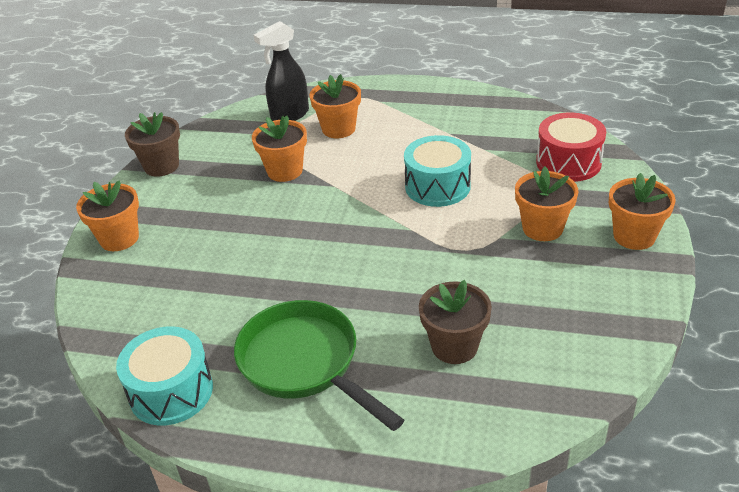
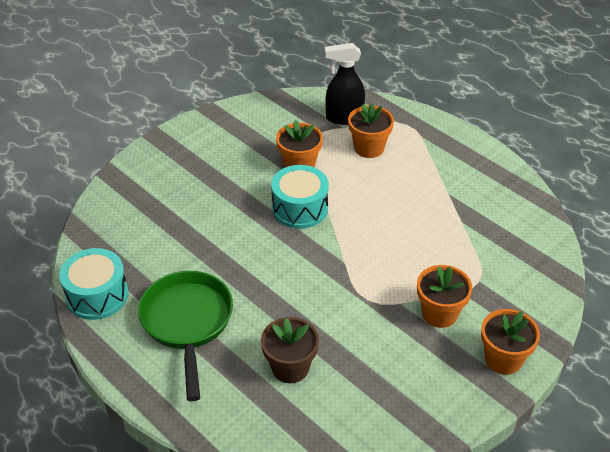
camera: 30 degrees right, 5 degrees up
(119, 238) = (151, 165): orange flower pot -> none
(161, 166) = (221, 119): brown flower pot -> none
(437, 186) = (396, 236): turquoise drum -> turquoise drum (300, 208)
(568, 162) = (517, 269): red drum -> none

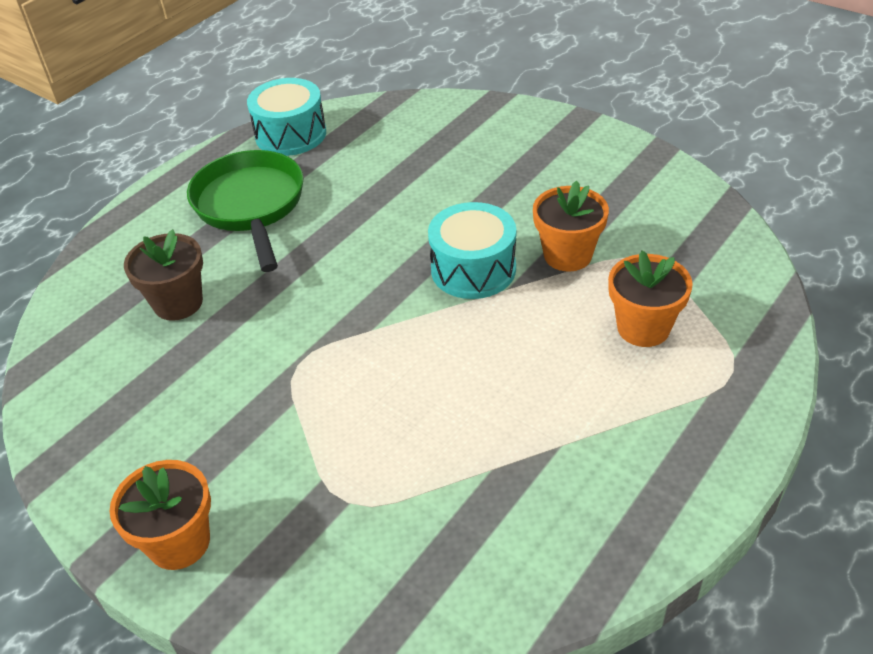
camera: 85 degrees right, 0 degrees up
(187, 323) = (251, 206): green pan -> green pan turned 90 degrees counterclockwise
(344, 118) = (710, 288): black spray bottle -> none
(439, 313) = (273, 452): orange flower pot -> none

